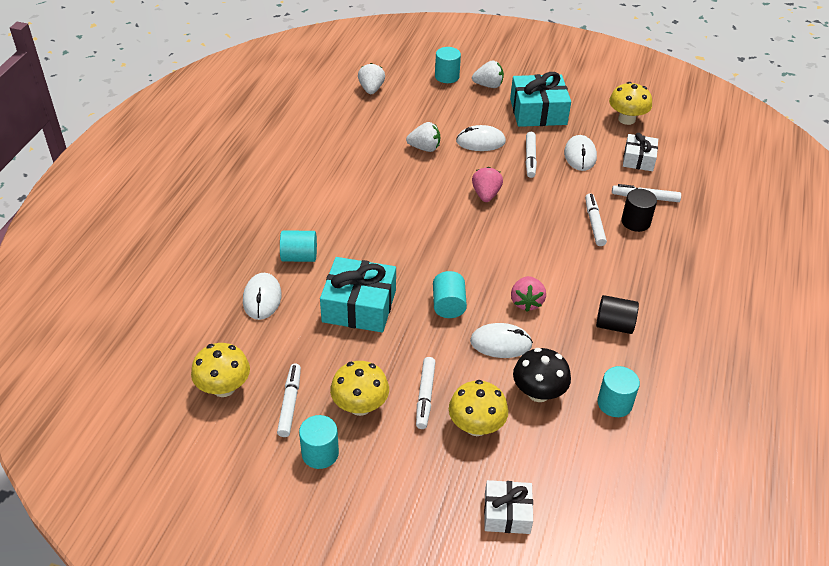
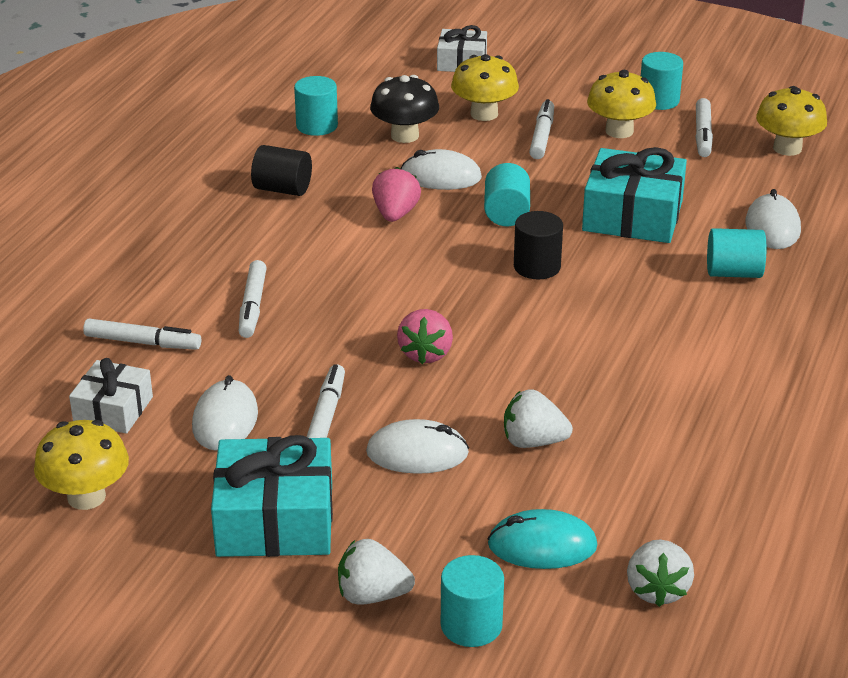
camera: 175 degrees left, 10 degrees down
(419, 104) = (542, 545): none -> turquoise mouse
(635, 222) = (182, 306): black cylinder -> black cylinder (537, 267)

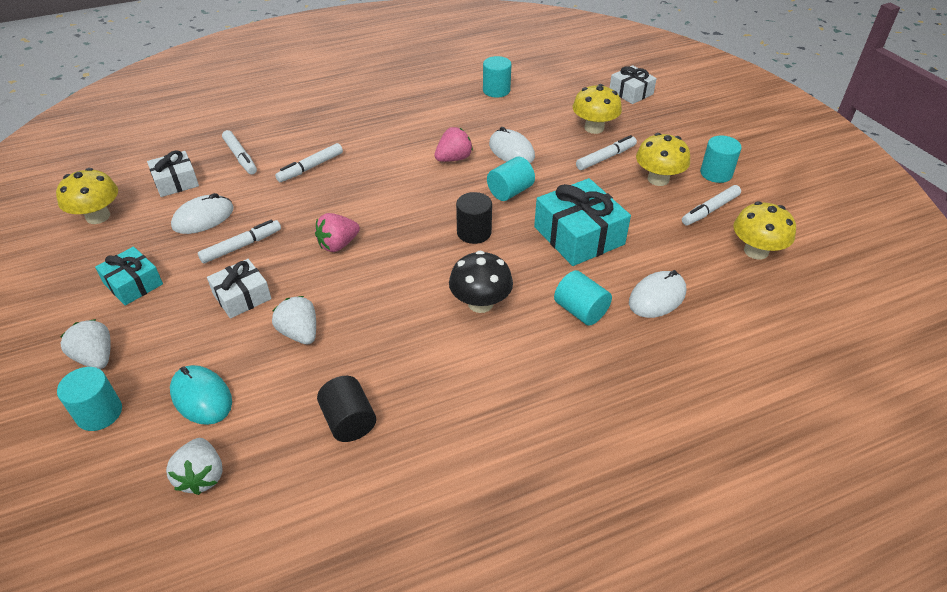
camera: 45 degrees right, 10 degrees up
(275, 520) = (133, 284): turquoise gift -> turquoise gift, size x0.60
(282, 189) = (424, 115): black cylinder -> black cylinder (349, 421)
(405, 135) = (531, 118): black mushroom -> black mushroom (480, 303)
(417, 453) = (242, 296): white mouse -> white gift
(657, 590) = (202, 476): white strawberry -> white strawberry turned 60 degrees counterclockwise

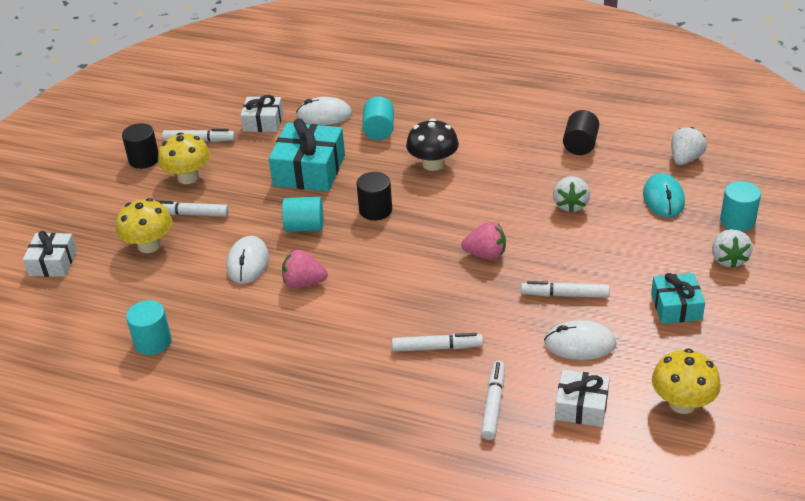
camera: 135 degrees left, 5 degrees down
(242, 296) = (593, 251): white gift -> white gift (263, 122)
(716, 173) = (144, 159): turquoise cylinder -> black cylinder
(756, 251) = (223, 107): yellow mushroom -> none

